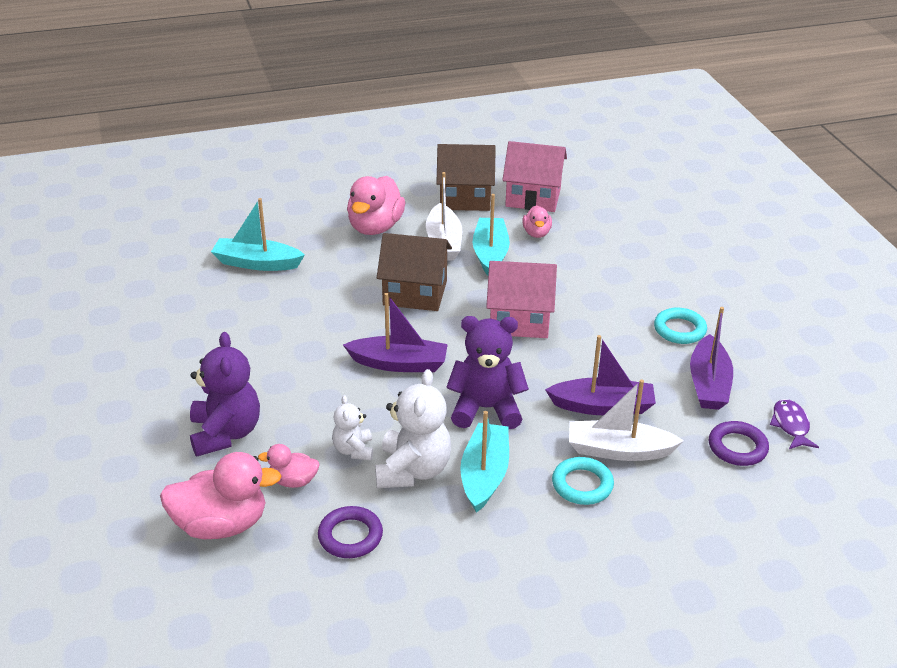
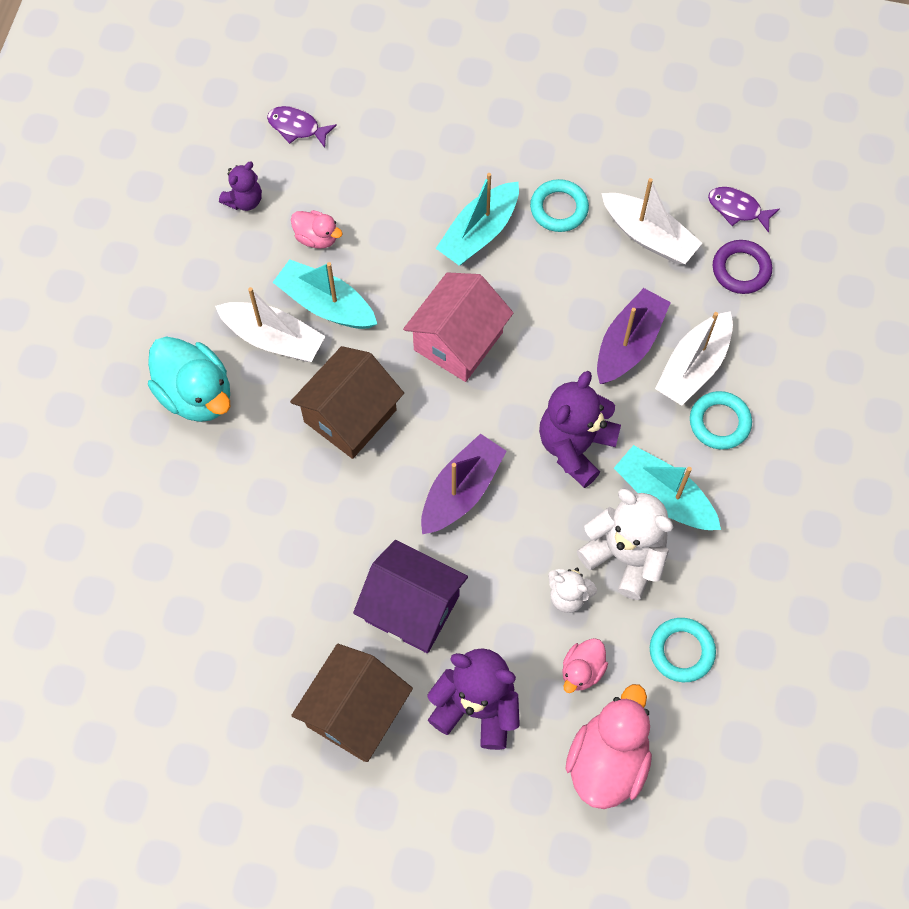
camera: 60 degrees left, 30 degrees up
(257, 263) = (187, 555): turquoise boat -> turquoise boat (479, 233)
(286, 373) = (412, 608): none -> purple house
(350, 536) = (681, 651): purple ring -> turquoise ring
(375, 227) = (196, 394): pink duck -> turquoise duck
(465, 198) = (198, 269): brown house -> brown house (355, 712)
(533, 197) = (244, 200): pink house -> purple teddy bear
(609, 198) = (297, 127): none -> purple fish
(708, 384) = (649, 236): purple boat -> white boat

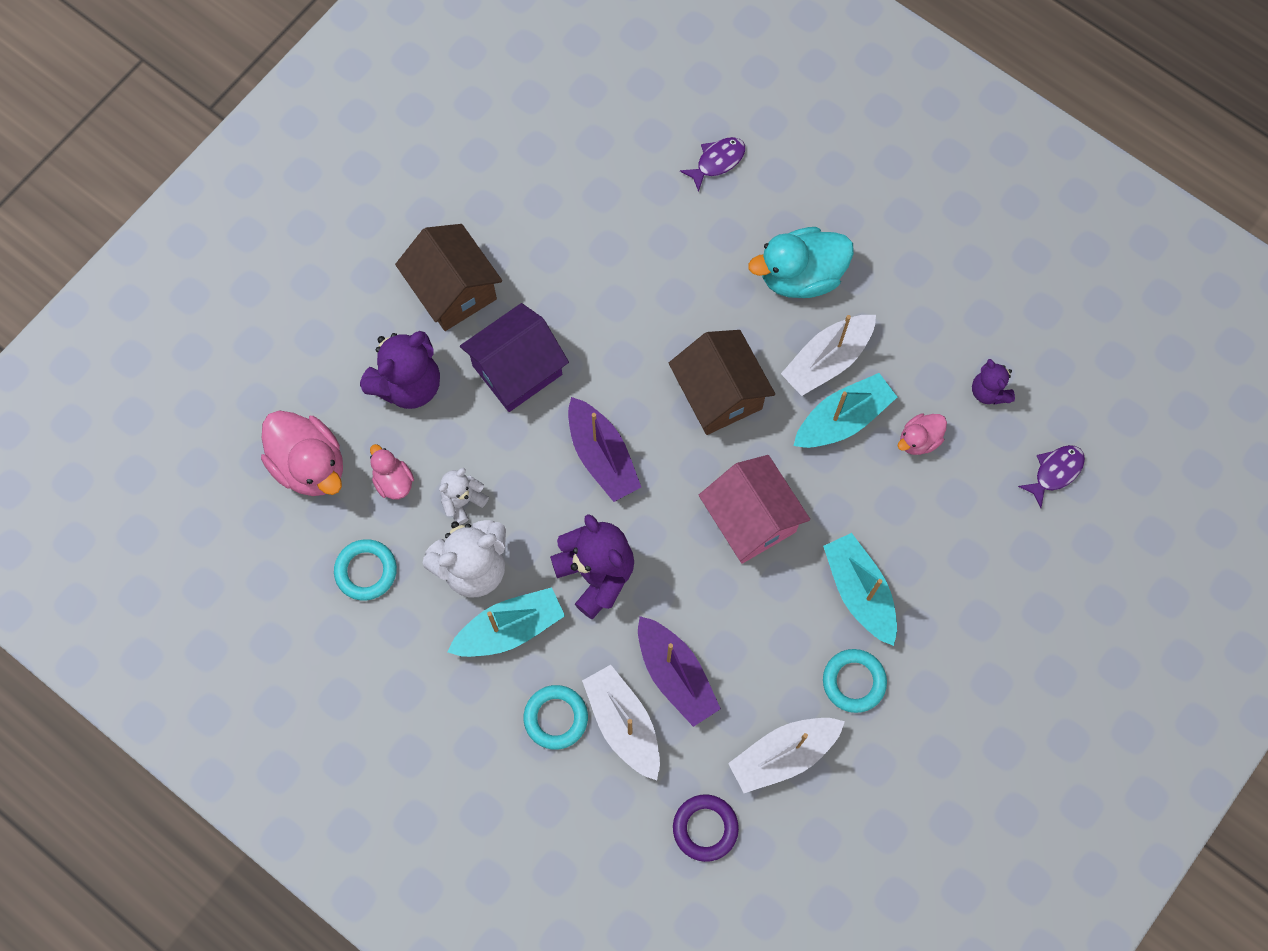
camera: 115 degrees right, 5 degrees up
(737, 209) = (775, 863): purple fish -> purple fish (717, 161)

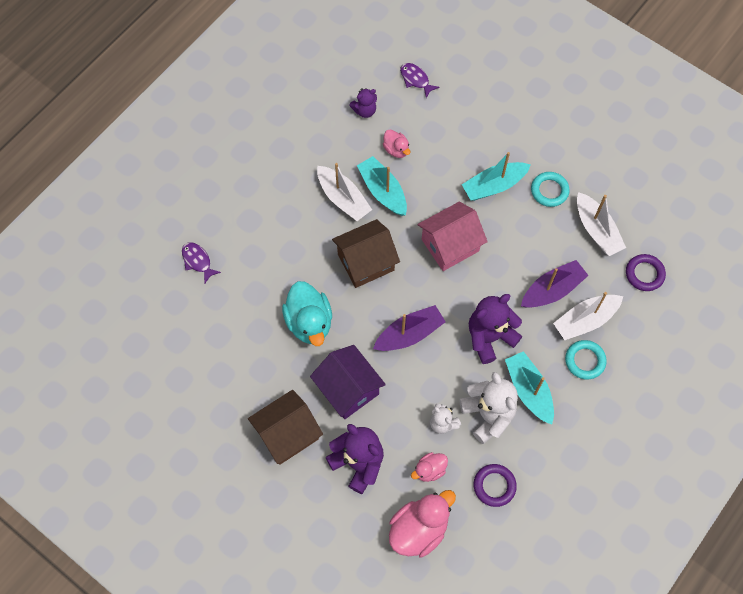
camera: 90 degrees left, 5 degrees down
(366, 571) = (494, 486): turquoise ring -> purple ring
(800, 276) = (284, 212): turquoise duck -> turquoise duck (309, 322)

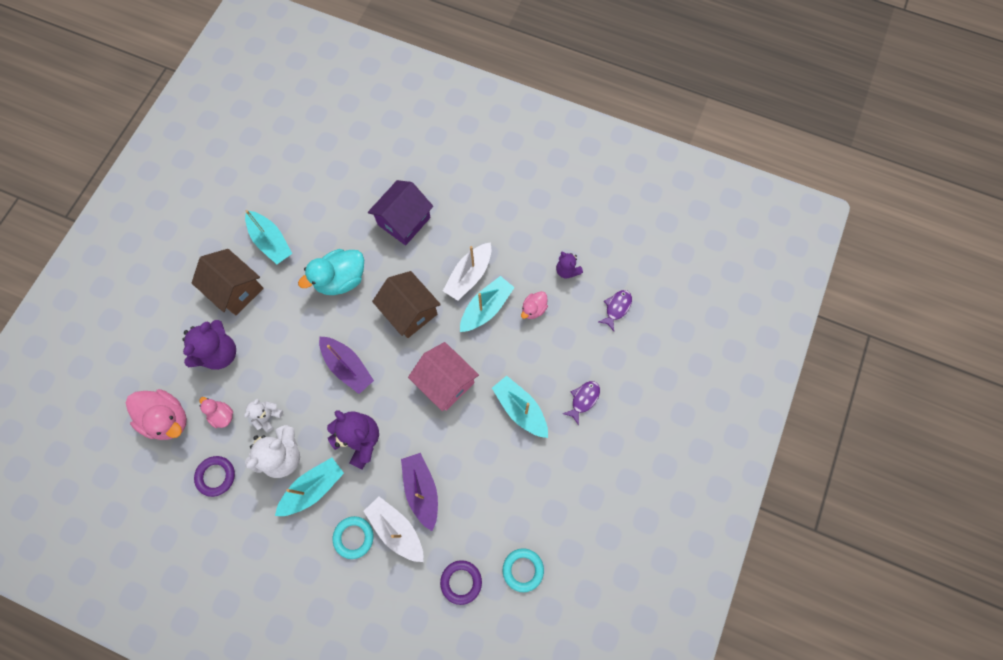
camera: 75 degrees right, 5 degrees up
(198, 261) = (378, 176): purple fish -> purple fish (583, 399)
(240, 387) = (271, 242): none -> turquoise boat
(348, 389) = (285, 328): purple house -> purple house (404, 221)
(549, 191) = (530, 465): turquoise ring -> turquoise ring (523, 569)
(552, 290) = (421, 490): purple boat -> purple boat turned 150 degrees counterclockwise
(596, 230) = (498, 522): white boat -> none

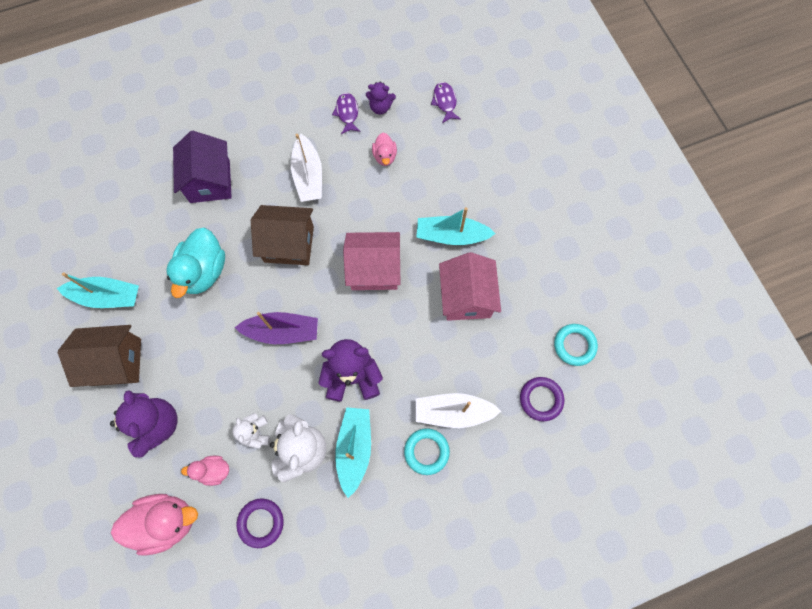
camera: 45 degrees left, 0 degrees up
(421, 490) = (441, 364): purple boat -> none
(485, 461) = (466, 297): none -> pink house
(486, 308) = (347, 187): turquoise boat -> none
(583, 399) = (489, 186): purple fish -> purple fish (347, 113)

